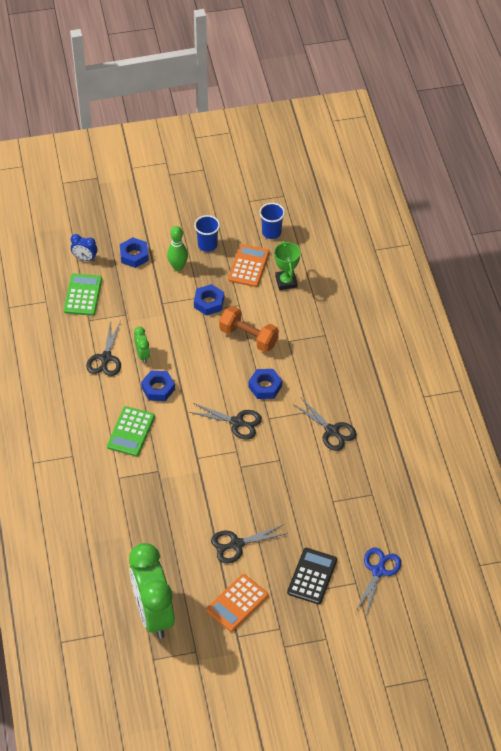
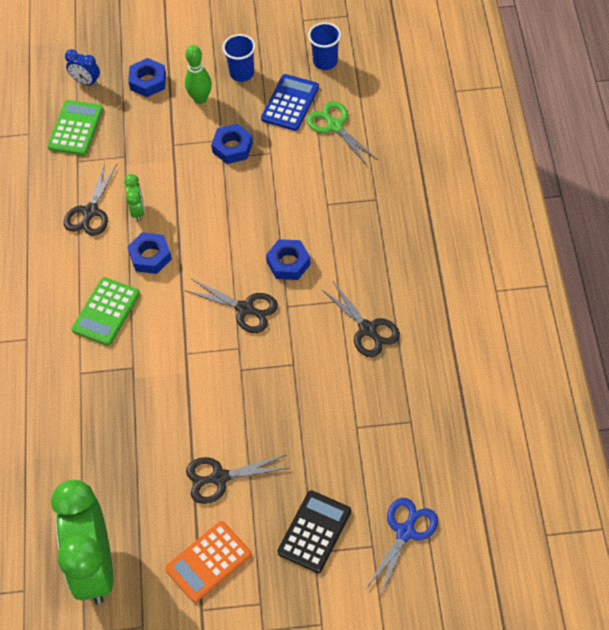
camera: 10 degrees right, 5 degrees up
(248, 266) = (290, 103): orange calculator -> blue calculator
(248, 337) = (276, 196): orange dumbbell -> none
(286, 282) = (335, 126): green trophy -> green scissors

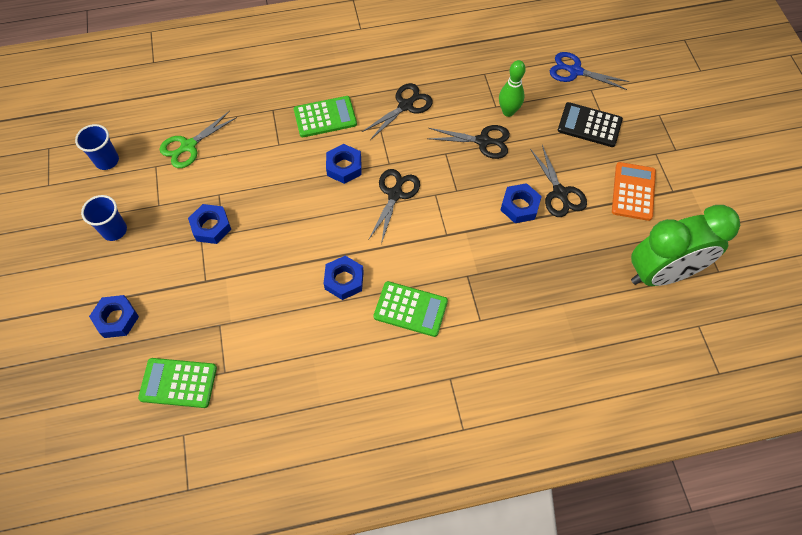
camera: 100 degrees left, 5 degrees up
(86, 82) = (110, 385): blue clock -> none
(90, 212) = (292, 346): black scissors -> black scissors (483, 141)
(138, 211) = (289, 300): green clock -> none
(200, 99) = (146, 264): green bowling pin -> green bowling pin (508, 111)
(208, 562) = (633, 191): orange calculator -> orange calculator turned 120 degrees counterclockwise
(209, 431) = (519, 206): none -> blue nut
(290, 103) = (157, 184): blue calculator -> none
(359, 248) = (325, 117): none -> green calculator

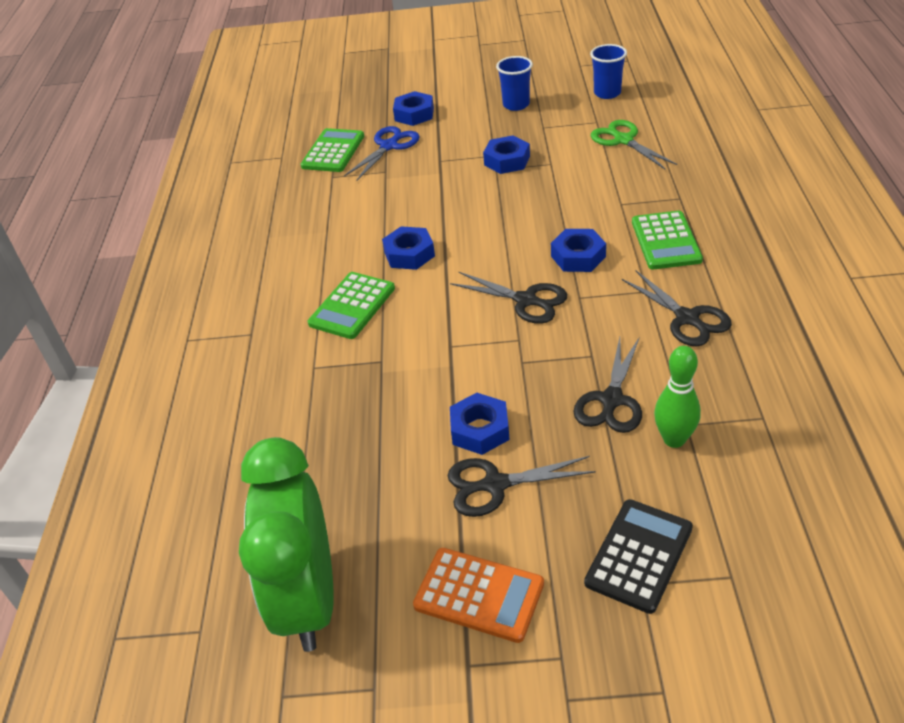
camera: 105 degrees right, 20 degrees down
(575, 71) = (780, 557): blue scissors -> blue scissors (389, 146)

